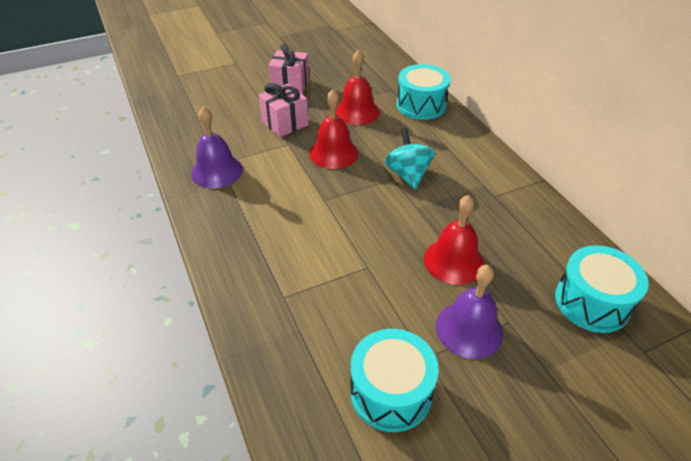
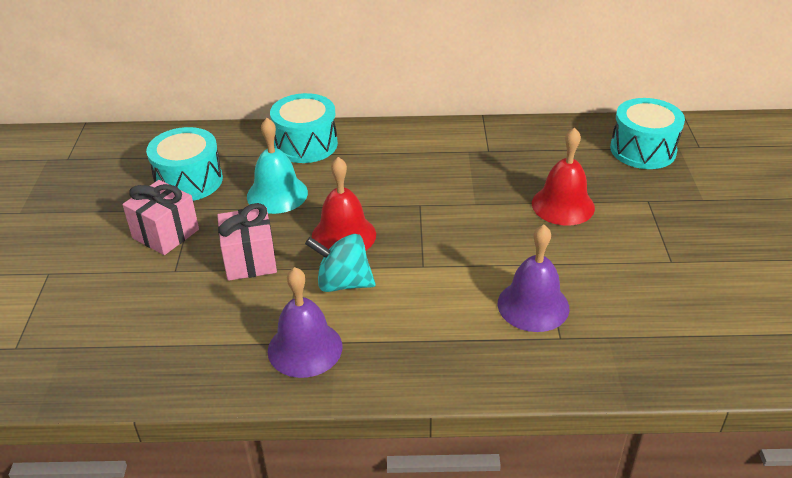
camera: 65 degrees left, 5 degrees down
(357, 112) = (277, 194): red bell -> turquoise bell
(391, 392) = (703, 294): turquoise drum -> turquoise drum (189, 181)
(408, 174) = (420, 193): turquoise spinning top -> turquoise spinning top (343, 283)
(469, 329) = (648, 225): purple bell -> purple bell (533, 305)

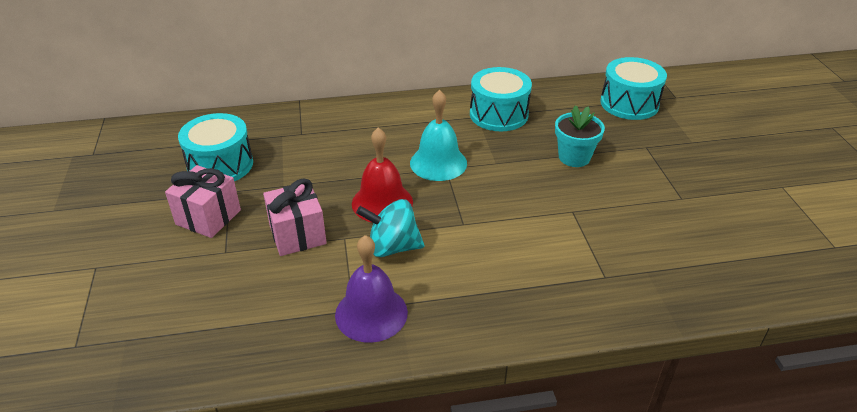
camera: 10 degrees left, 0 degrees up
(277, 194) = (309, 170): turquoise bell -> turquoise bell (438, 163)
(306, 144) = (326, 122): turquoise drum -> turquoise drum (498, 114)
(533, 305) = (573, 250): purple bell -> none
(563, 205) = (574, 157): red bell -> turquoise flower pot

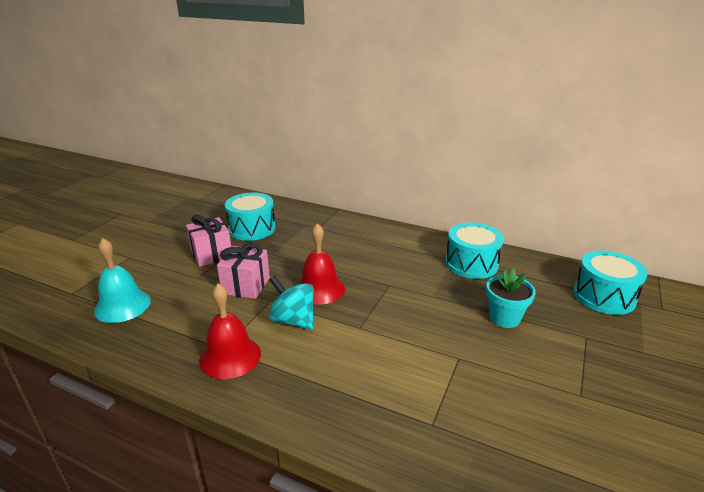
camera: 35 degrees right, 10 degrees down
(371, 313) = (230, 356): purple bell -> red bell
(438, 163) = (387, 279): turquoise bell -> turquoise bell (122, 305)

